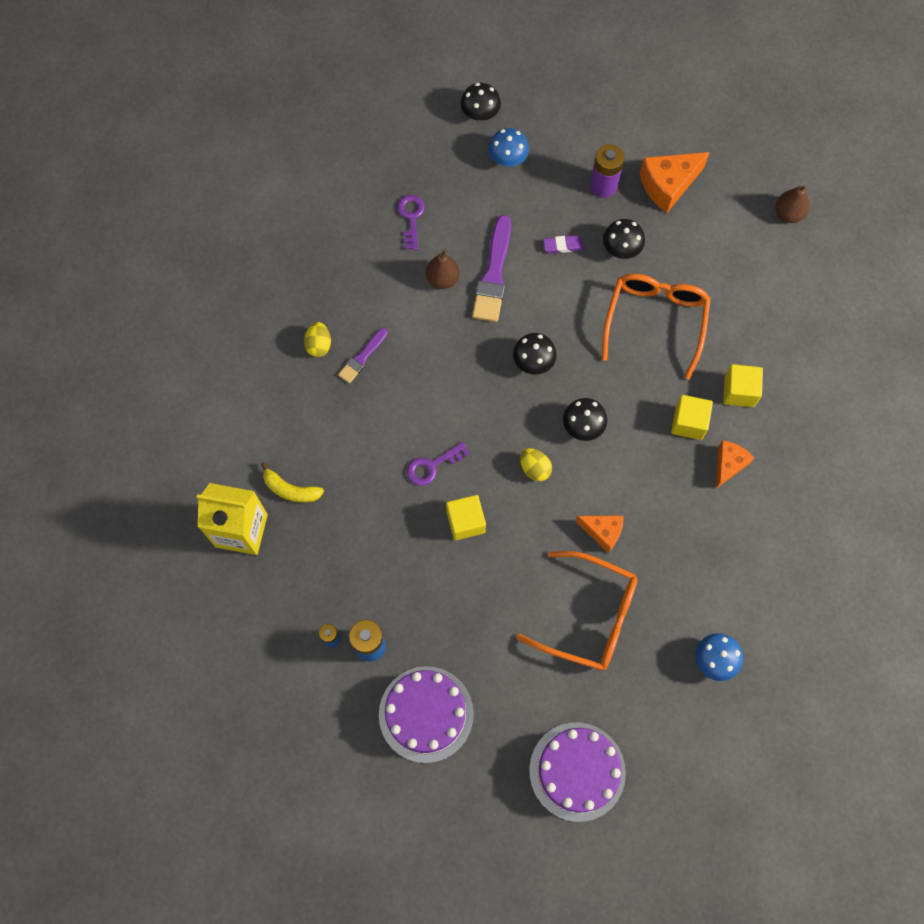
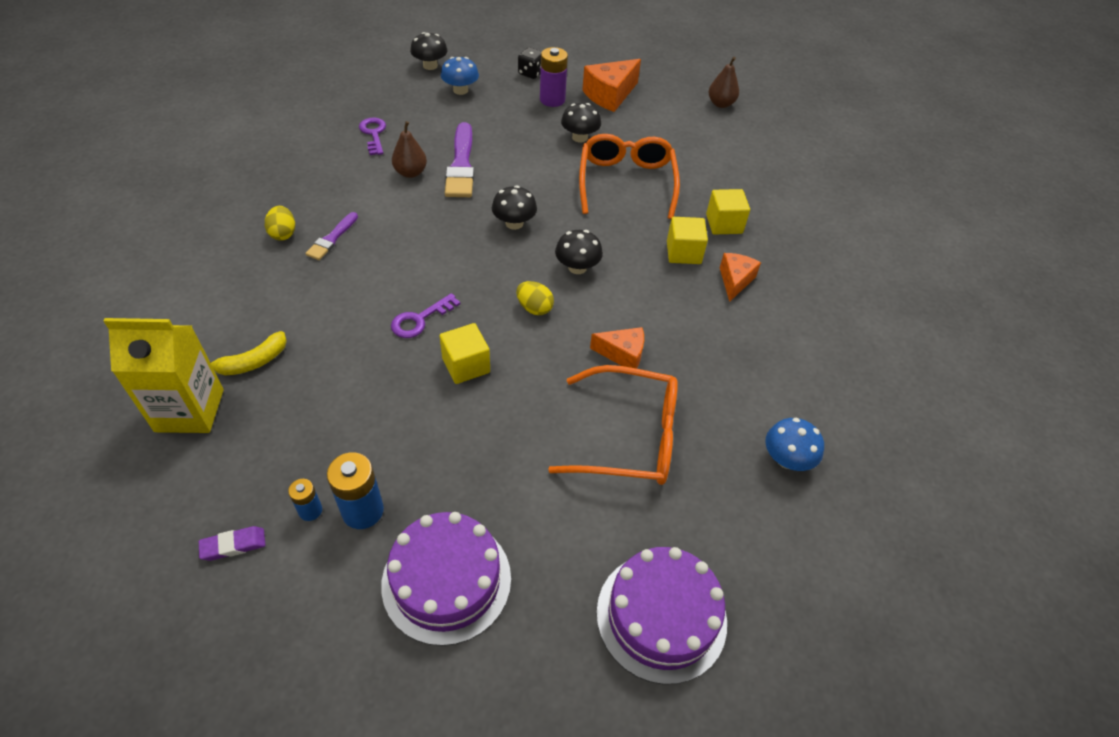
camera: 15 degrees left, 20 degrees down
(290, 490) = (253, 362): yellow banana -> yellow banana turned 45 degrees counterclockwise
(563, 246) = (524, 140): purple eraser -> purple eraser (233, 545)
(588, 139) = (531, 73): none -> black dice

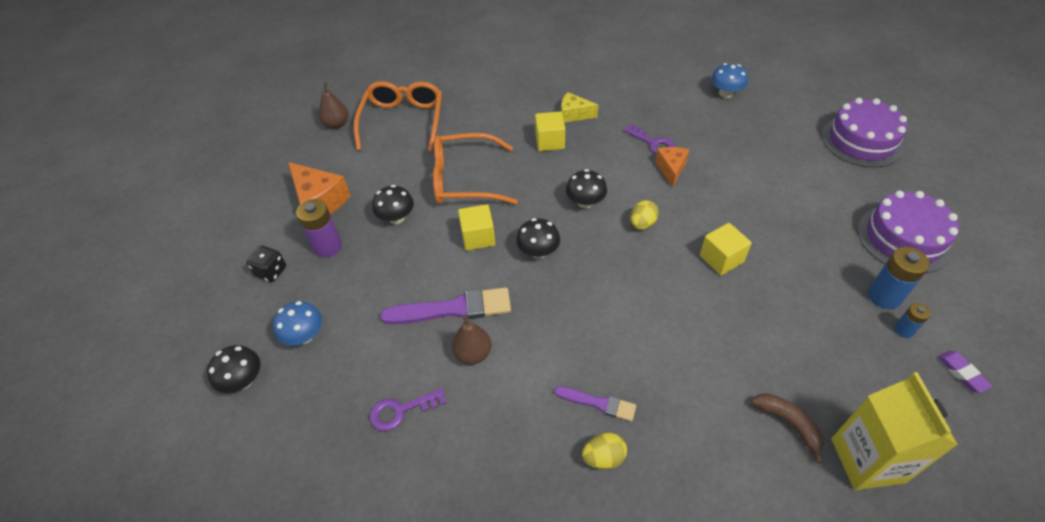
camera: 90 degrees left, 0 degrees up
(253, 362) = (788, 424): yellow banana -> brown banana
(420, 320) = (684, 300): purple key -> purple key (653, 143)
(629, 437) = (744, 161): orange glasses -> orange glasses (403, 121)
(724, 224) = (509, 121): yellow cube -> yellow cube (478, 237)
(735, 281) = (574, 114): orange cheese -> yellow cheese

